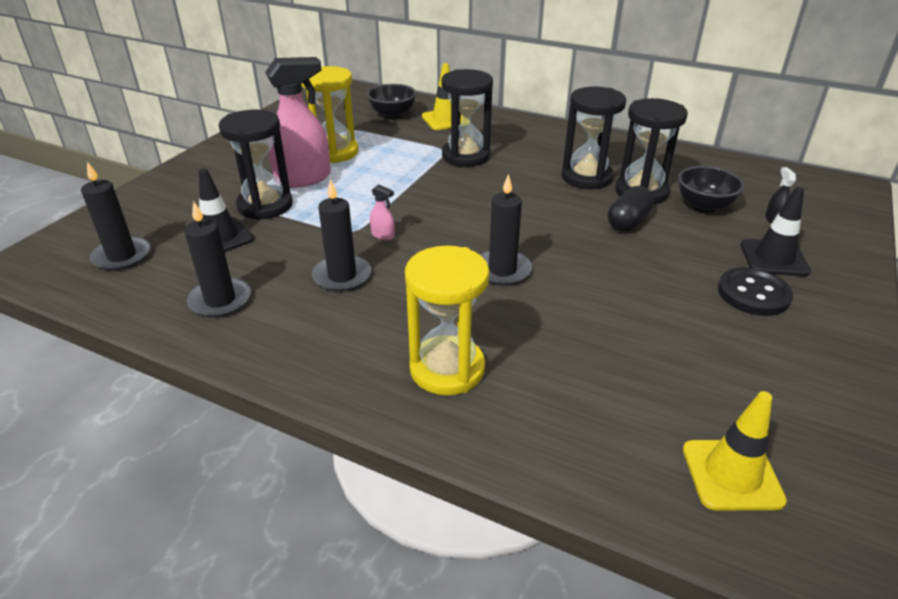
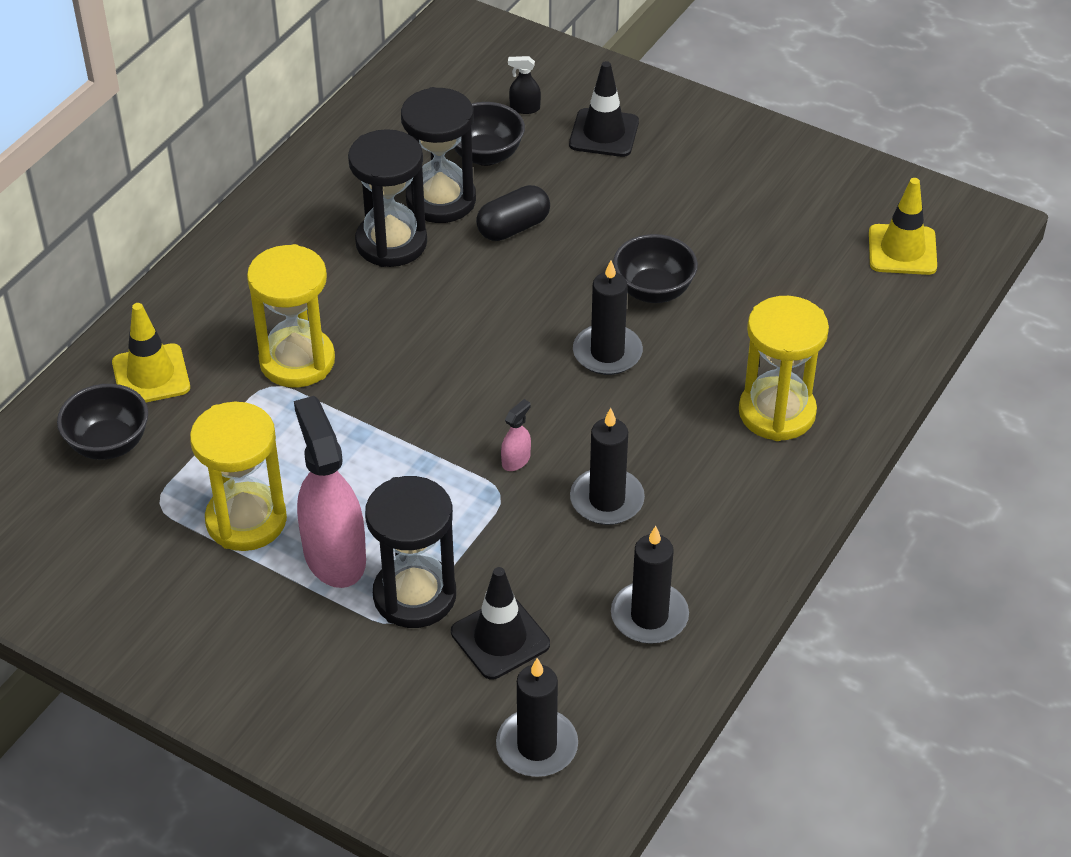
camera: 85 degrees left, 10 degrees up
(465, 156) = (297, 361): black hourglass -> yellow hourglass
(584, 291) = (653, 291): none -> black bowl
(628, 222) = (513, 227): black capsule -> black capsule turned 75 degrees counterclockwise
(753, 294) = (667, 168): black button -> none

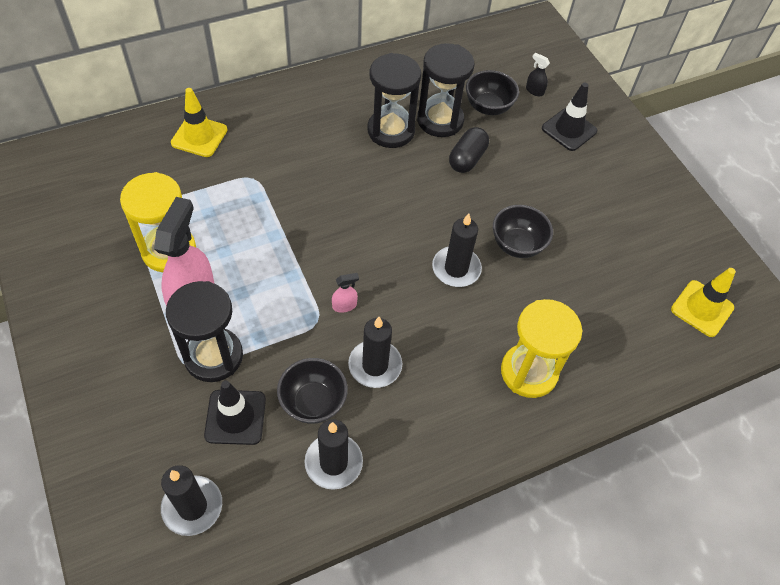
camera: 30 degrees right, 10 degrees up
(109, 444) = (143, 163): black bowl -> black bowl (313, 402)
(297, 361) = (280, 172): yellow hourglass -> none
(513, 227) = (467, 159): black capsule -> black capsule turned 60 degrees counterclockwise

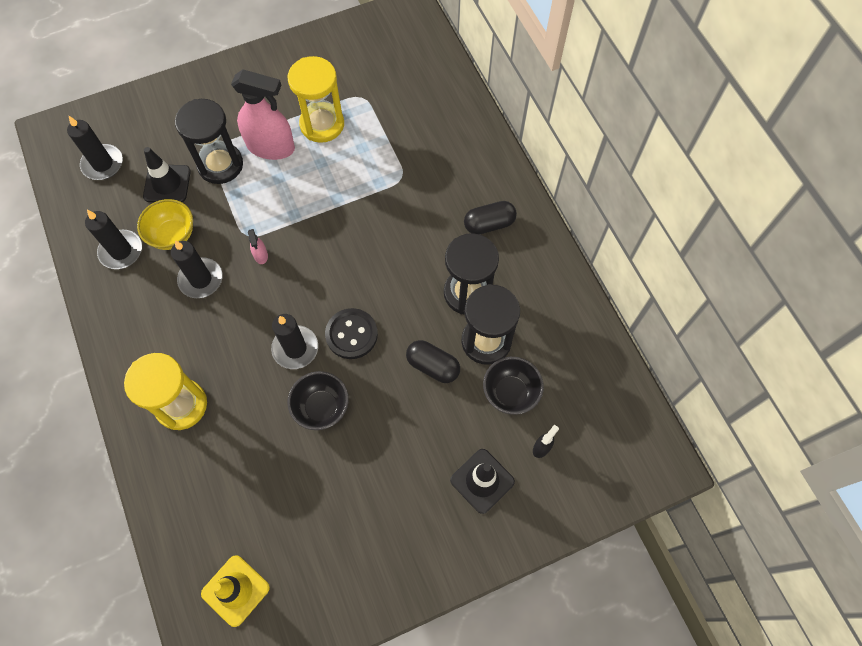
camera: 95 degrees right, 10 degrees up
(199, 136) = (449, 132): yellow traffic cone -> none
(313, 402) = (173, 235): black bowl -> yellow bowl
(315, 111) = (489, 224): none -> black capsule
(438, 221) = (351, 334): none -> black button

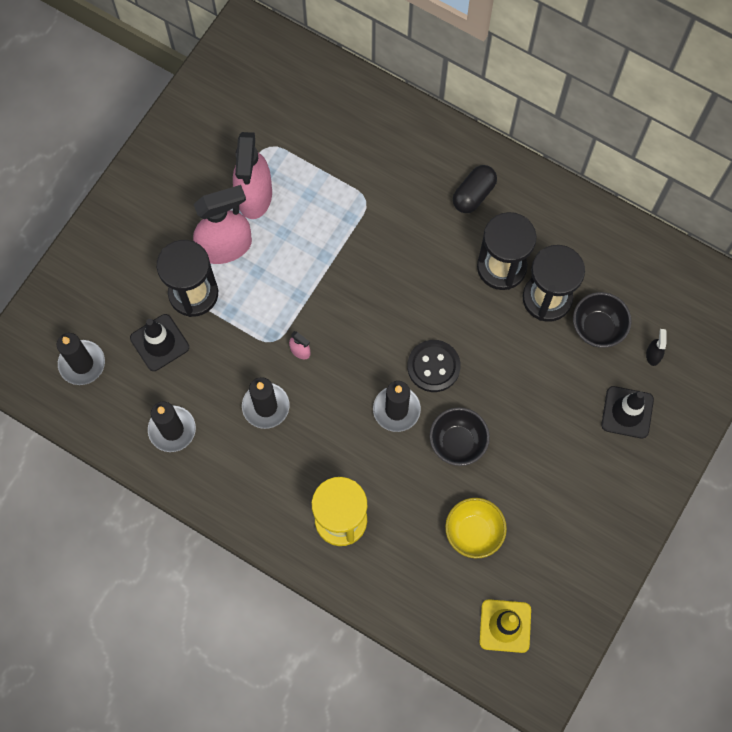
camera: 35 degrees left, 5 degrees up
(173, 235) = (206, 385): yellow bowl -> yellow bowl (473, 532)
(322, 124) = (254, 195): yellow hourglass -> pink spray bottle
(433, 366) = (520, 348): black capsule -> none

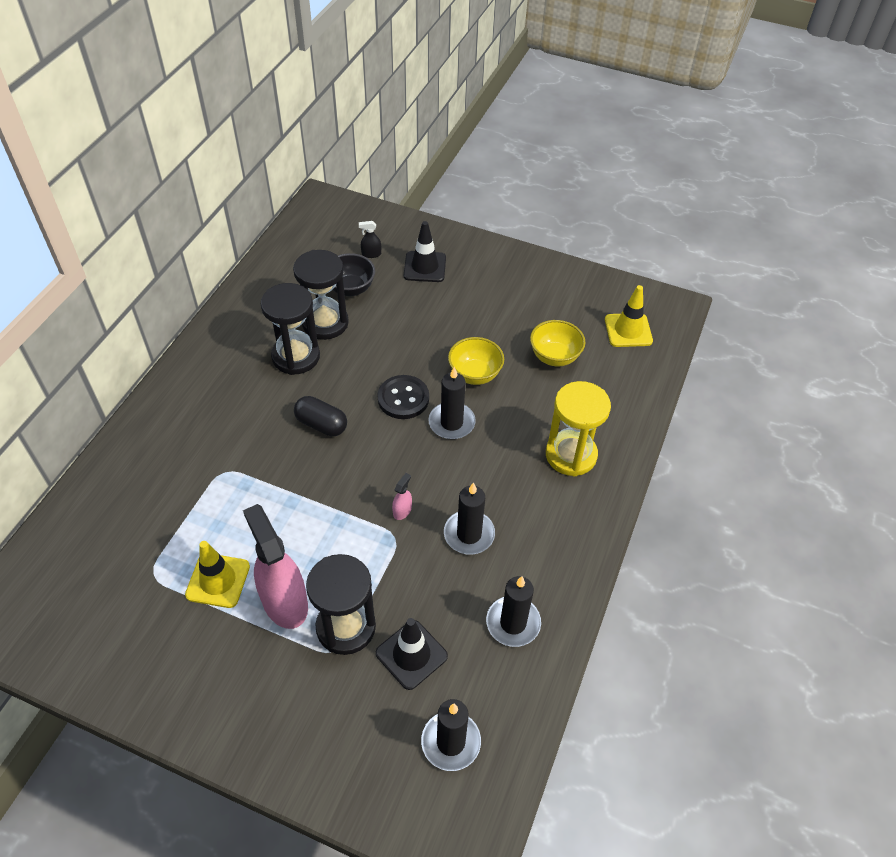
camera: 100 degrees left, 20 degrees down
(254, 195) = (218, 580): pink spray bottle -> yellow traffic cone
(457, 442) = (475, 374): black bowl -> yellow bowl
(473, 194) = (218, 383): black capsule -> black capsule (321, 424)

